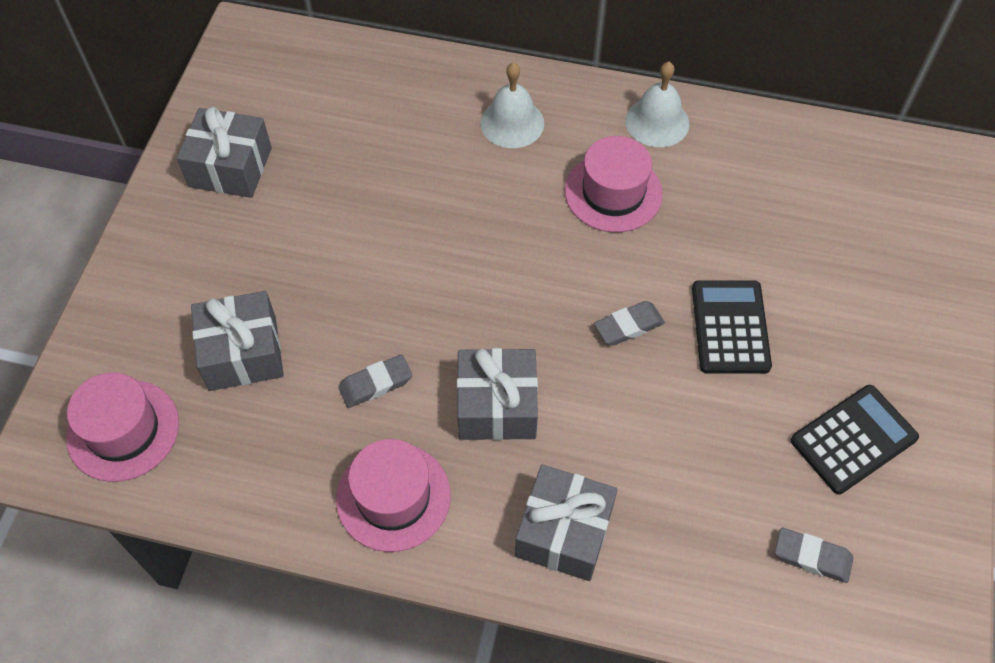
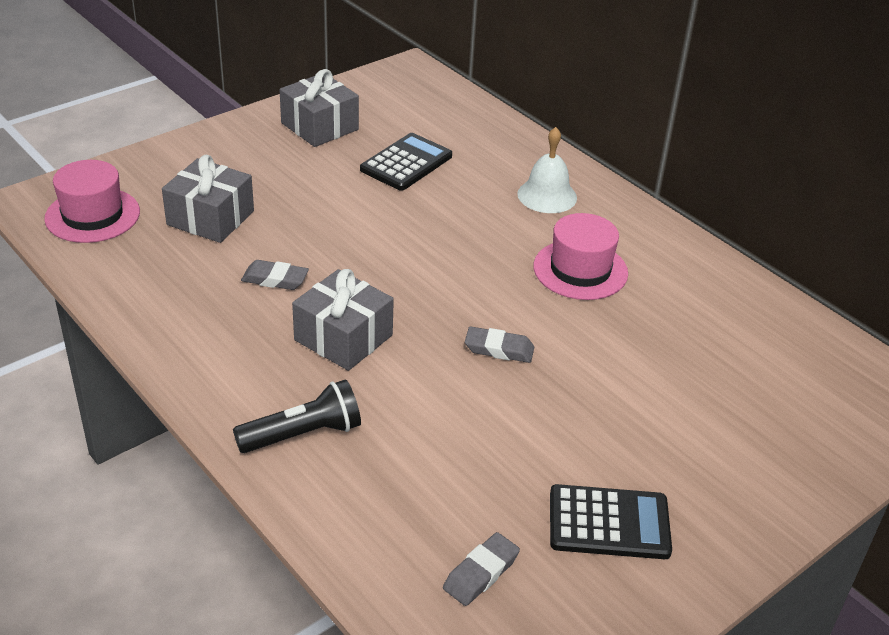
camera: 35 degrees right, 20 degrees down
(393, 497) = (211, 343): pink hat -> none
(564, 532) = (303, 434): grey gift -> black flashlight
(657, 122) = (666, 249): white bell -> none
(730, 327) = (582, 395): black calculator -> black calculator (406, 163)
(812, 557) = (481, 573): grey eraser -> grey eraser turned 75 degrees clockwise

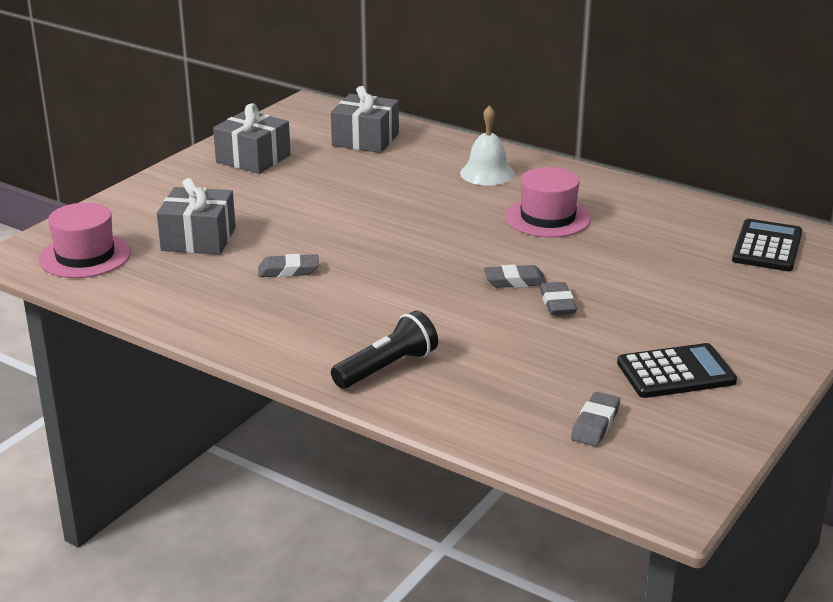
camera: 15 degrees left, 10 degrees down
(343, 337) = (377, 298): grey gift -> grey gift (365, 139)
(406, 163) = (349, 171): black calculator -> black calculator (767, 247)
(528, 391) = (557, 303): none -> grey eraser

